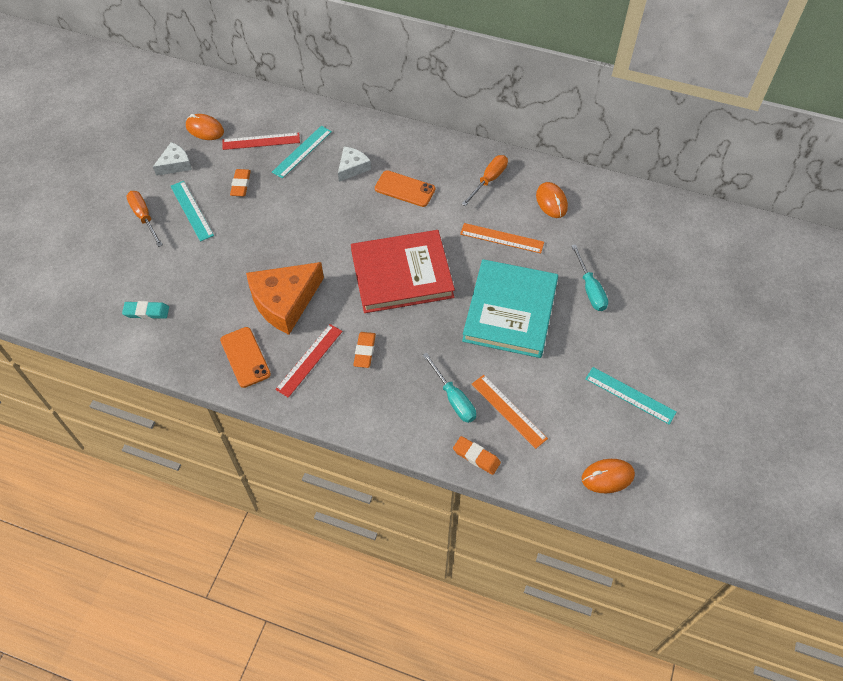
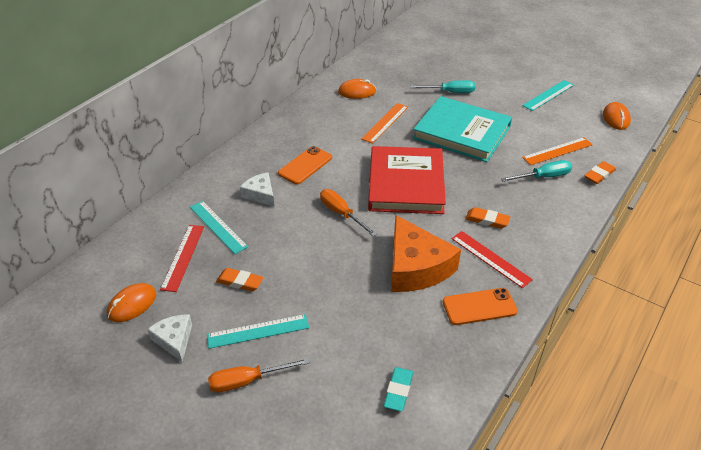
camera: 75 degrees left, 15 degrees down
(489, 180) = (318, 117): orange screwdriver -> orange screwdriver (341, 214)

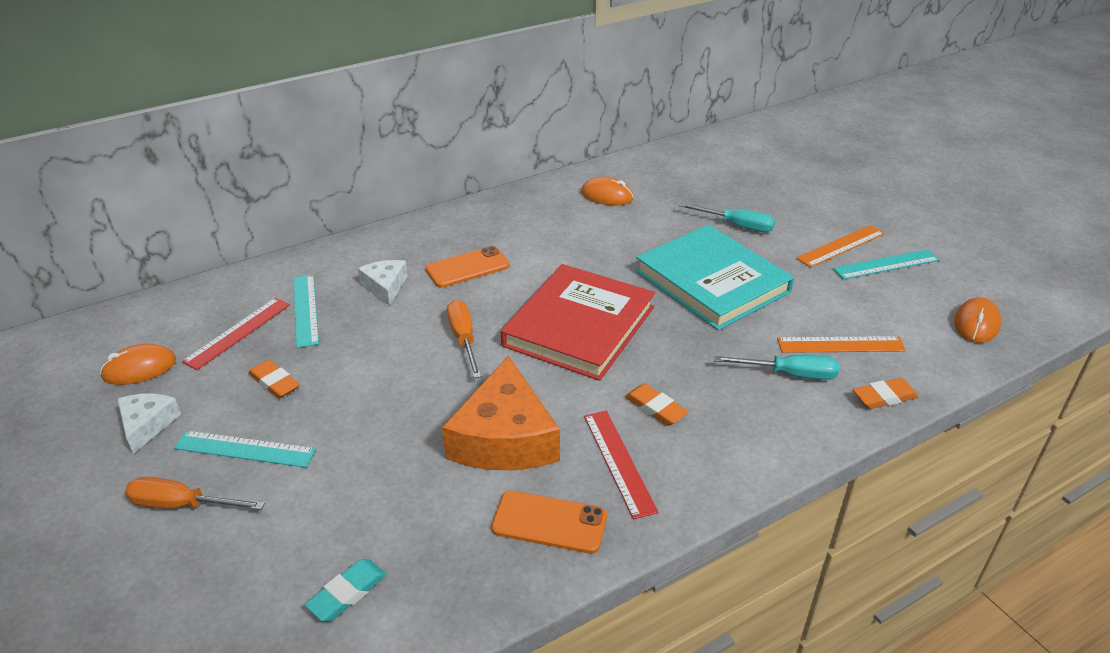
camera: 25 degrees right, 5 degrees down
(385, 122) = (614, 242): orange ruler -> orange ruler (841, 246)

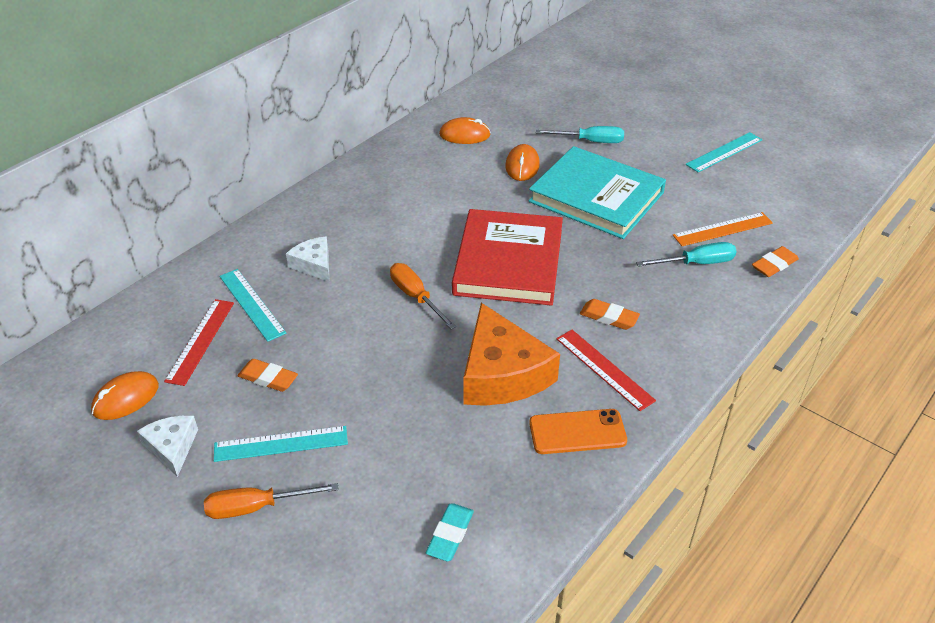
camera: 20 degrees left, 5 degrees up
(467, 267) = (379, 230): orange phone -> none
(841, 246) = (682, 143): orange ruler -> none
(976, 324) = (812, 188): orange mouse -> orange mouse (522, 166)

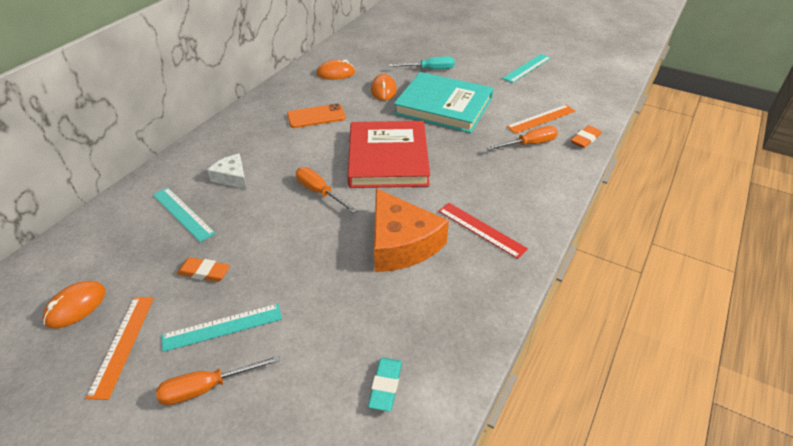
camera: 10 degrees left, 0 degrees up
(172, 447) = (122, 344): white cheese -> orange ruler
(200, 341) = (141, 249): red ruler -> none
(577, 432) = (472, 282): orange phone -> orange phone (316, 116)
(609, 317) = (474, 190): orange eraser -> none
(696, 263) = (529, 144): turquoise screwdriver -> orange screwdriver

